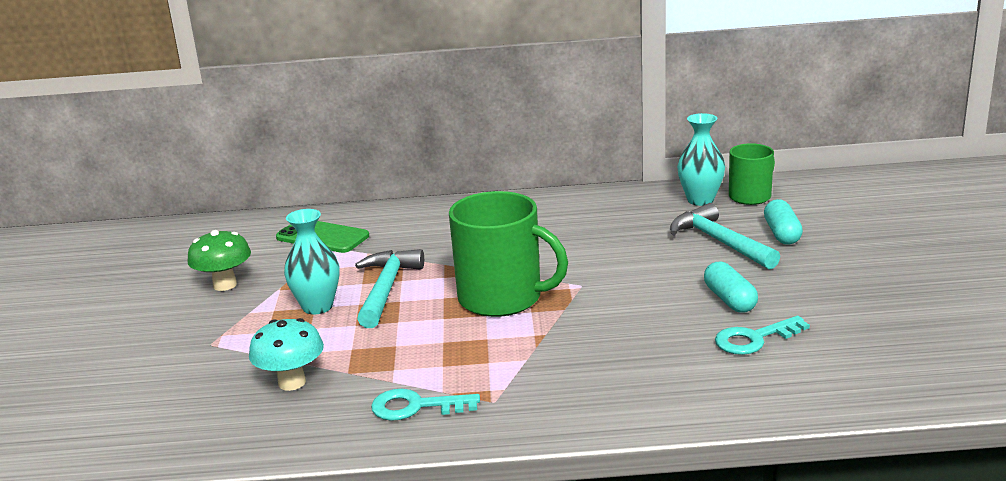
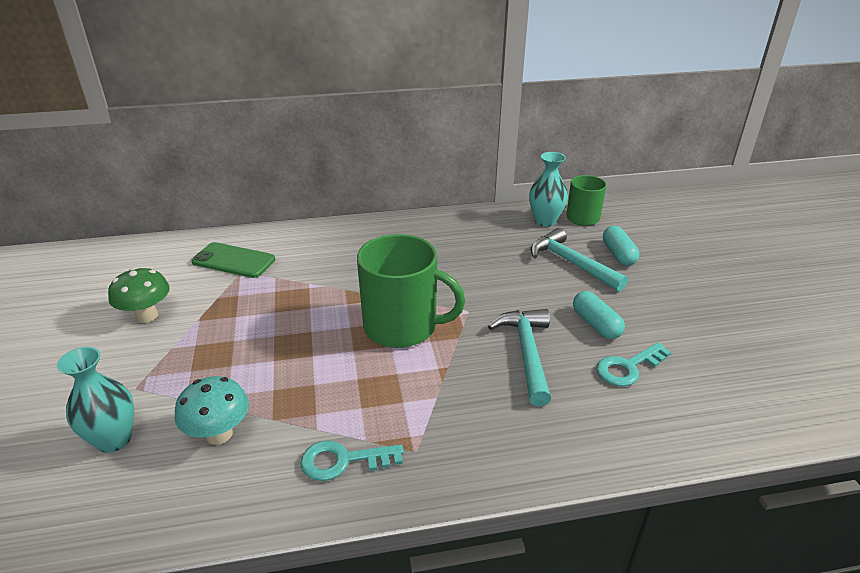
camera: 10 degrees left, 10 degrees up
(317, 307) = (236, 340): turquoise vase -> turquoise vase (114, 439)
(386, 289) = (297, 318): turquoise hammer -> turquoise hammer (526, 353)

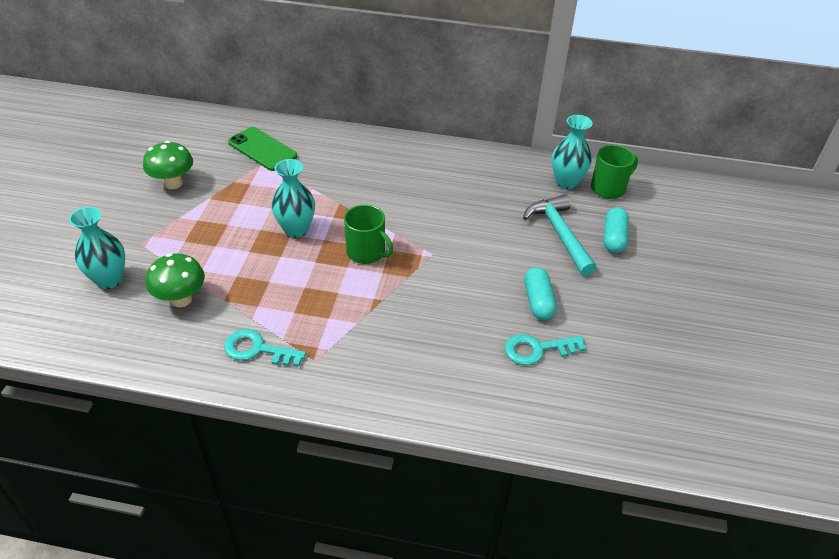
camera: 20 degrees right, 10 degrees up
(219, 434) = (181, 299): turquoise mushroom -> green mushroom
(314, 325) = (296, 229): none -> turquoise vase
(402, 327) = (366, 252): green mug -> green mug, size x0.58
(526, 353) = (457, 308): turquoise hammer -> none

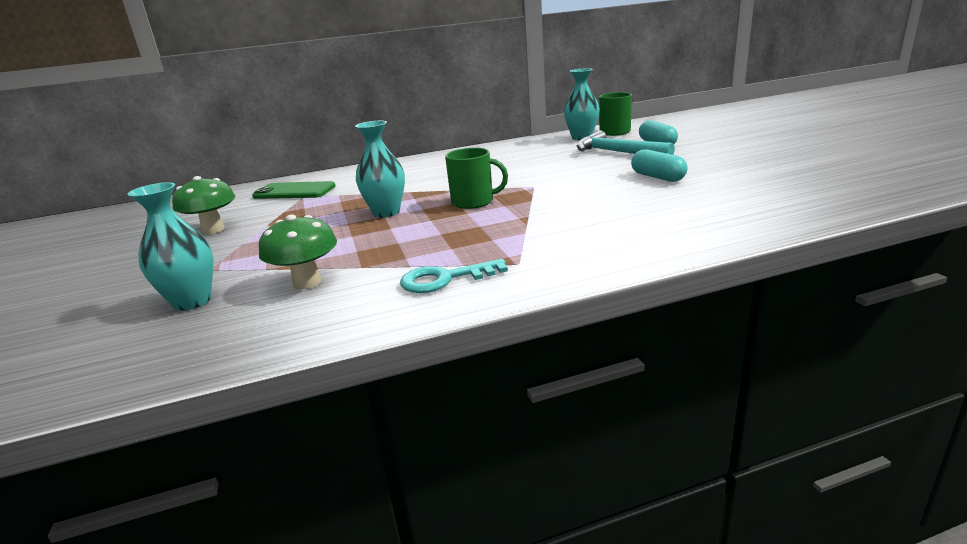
camera: 25 degrees left, 20 degrees down
(537, 349) = (701, 193): turquoise key -> none

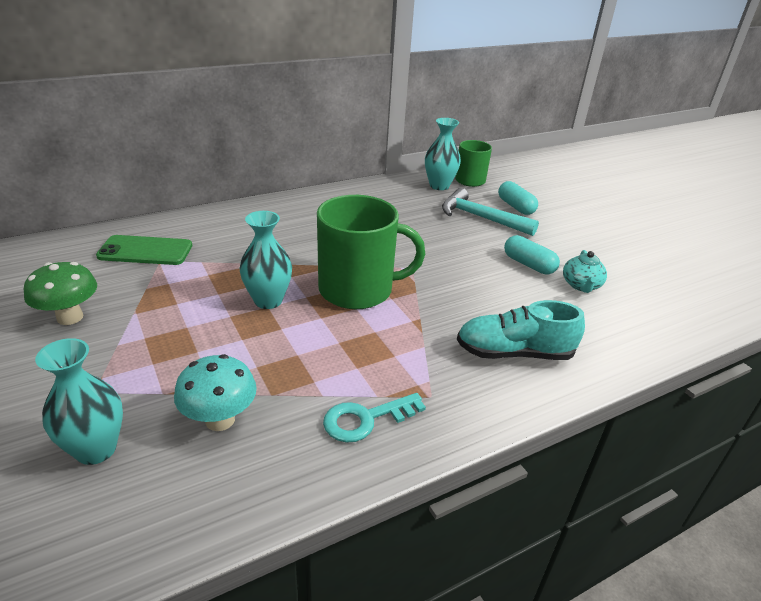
camera: 15 degrees left, 10 degrees up
(307, 282) = (220, 420): green mushroom -> turquoise mushroom
(474, 202) = (358, 290): green mug -> green mug, size x1.71
(619, 233) = (514, 353): none -> turquoise shoe
(712, 187) = (581, 285): none -> turquoise teapot

